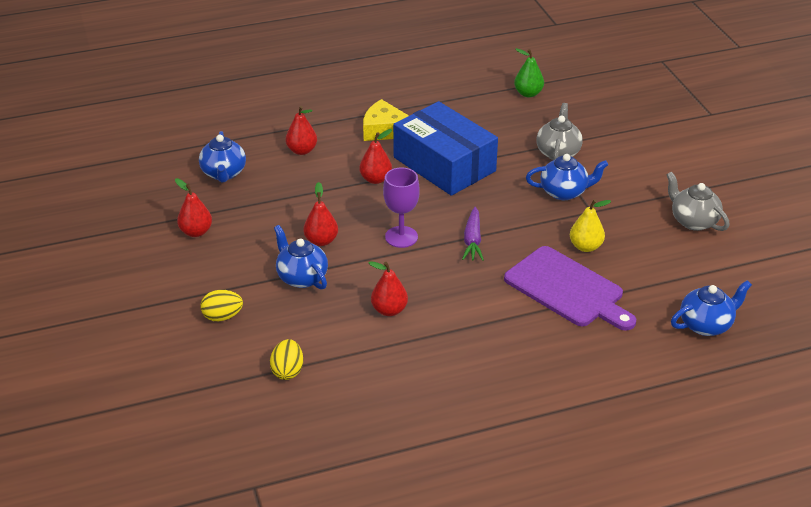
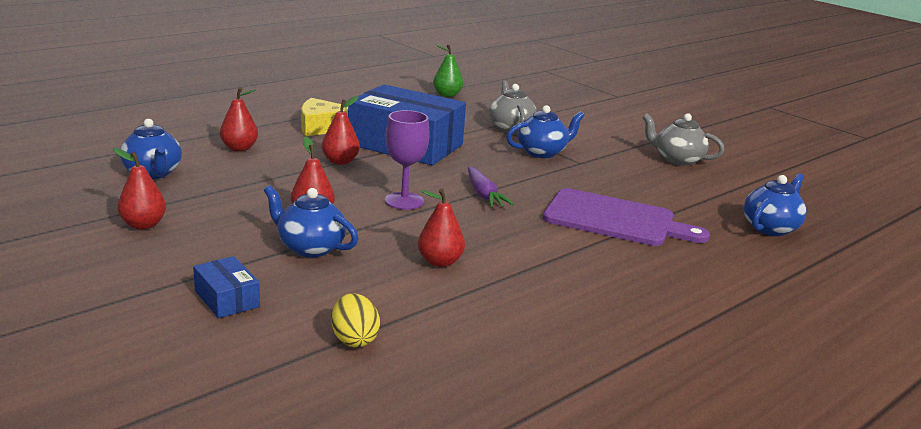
camera: 25 degrees left, 15 degrees down
(222, 316) = (227, 299): yellow egg -> blue box
(585, 246) = (600, 187): yellow pear -> none

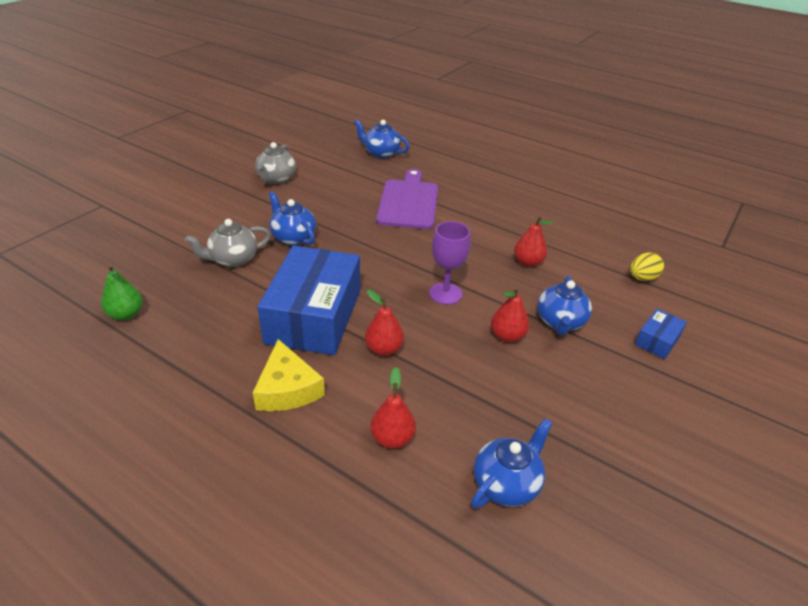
camera: 105 degrees left, 15 degrees up
(143, 225) = (610, 434): red pear -> none
(484, 195) = (405, 257): purple carrot -> none

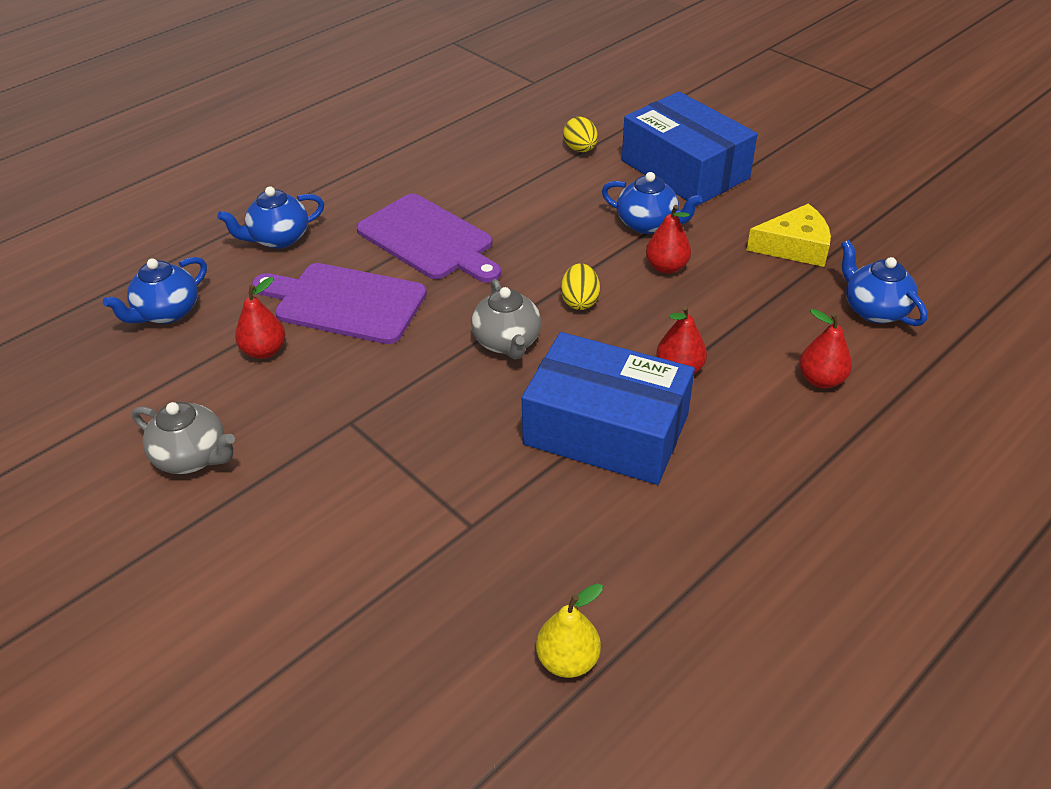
camera: 75 degrees left, 5 degrees up
(126, 314) = (568, 660): green pear -> yellow pear
(233, 259) = (444, 520): grey teapot -> grey teapot (507, 342)
(287, 388) = (744, 463): yellow cheese -> yellow cheese (794, 246)
(293, 237) = (402, 442): blue teapot -> blue teapot (278, 239)
(445, 293) = (579, 301): purple goblet -> yellow egg
(484, 223) = (429, 239): none -> purple cutting board
(528, 262) = (530, 222): red pear -> red pear (264, 351)
(657, 340) = (684, 169): blue box -> blue box, size x2.32

